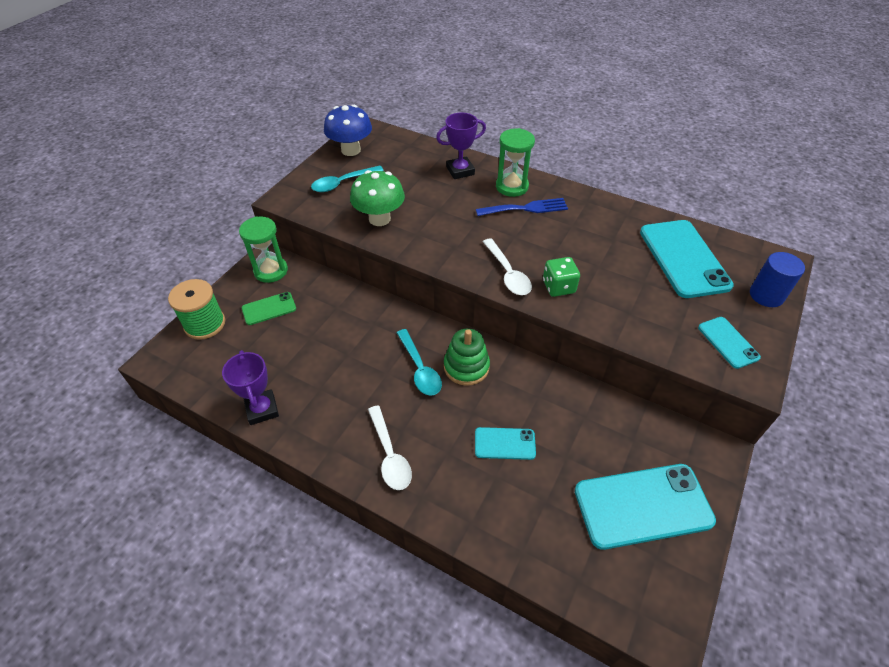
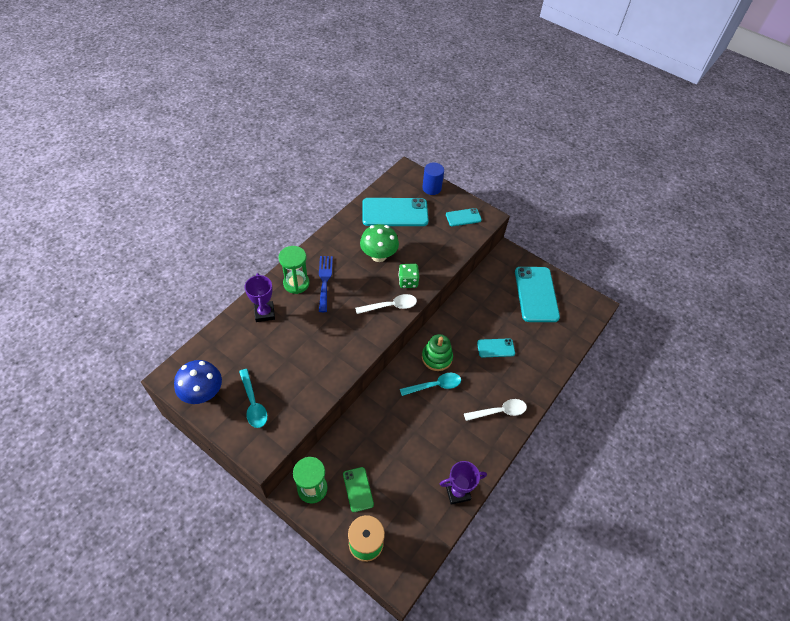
camera: 85 degrees left, 5 degrees up
(379, 219) = (311, 379): green mushroom -> green mushroom (379, 256)
(504, 443) = (495, 348): turquoise phone -> turquoise phone turned 75 degrees clockwise

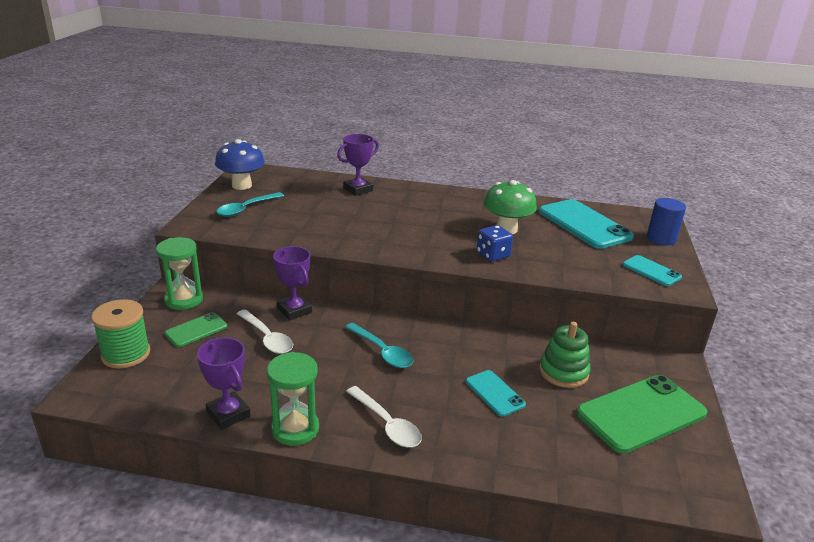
camera: 65 degrees right, 25 degrees down
(296, 283) = (411, 195): green hourglass -> green hourglass (295, 429)
(324, 280) = (433, 208): blue fork -> none
(364, 418) = (294, 310): none -> purple trophy
(390, 306) = (442, 252): white spoon -> white spoon (267, 338)
(408, 281) = (493, 255): green dice -> blue dice
(437, 357) = (427, 342): green stacking toy -> green stacking toy (563, 372)
(536, 294) = (641, 413): turquoise phone -> green phone

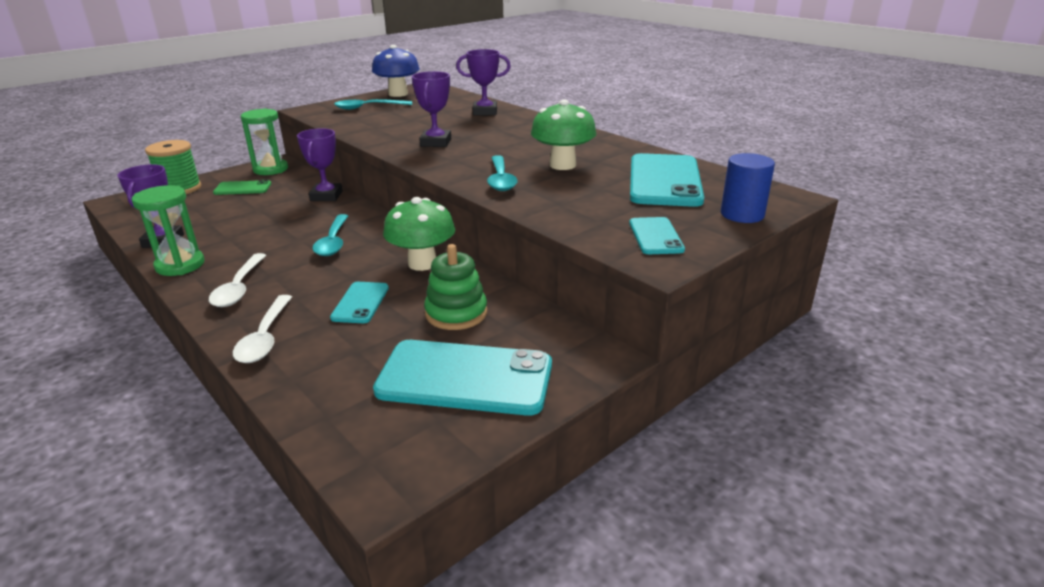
camera: 40 degrees right, 0 degrees up
(267, 338) = (274, 206): white spoon -> white spoon (265, 337)
(381, 233) = (436, 142): none -> purple trophy
(478, 343) = (422, 263): none -> green mushroom
(493, 255) = (500, 179): blue dice -> turquoise spoon
(641, 413) = (465, 378): green phone -> turquoise phone

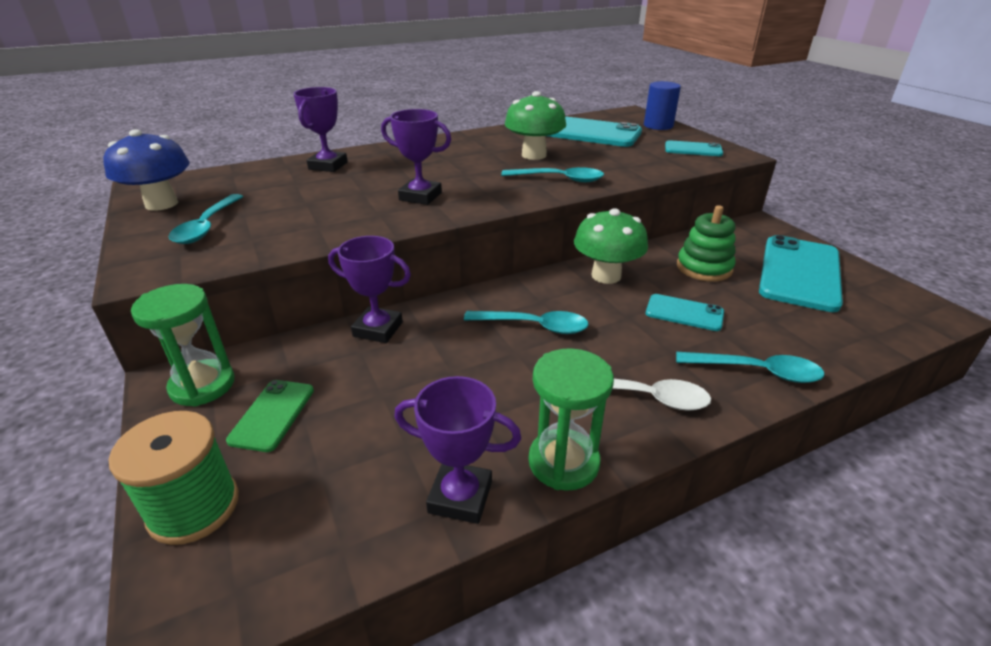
camera: 75 degrees left, 5 degrees up
(265, 337) = (756, 371): white spoon -> turquoise spoon

